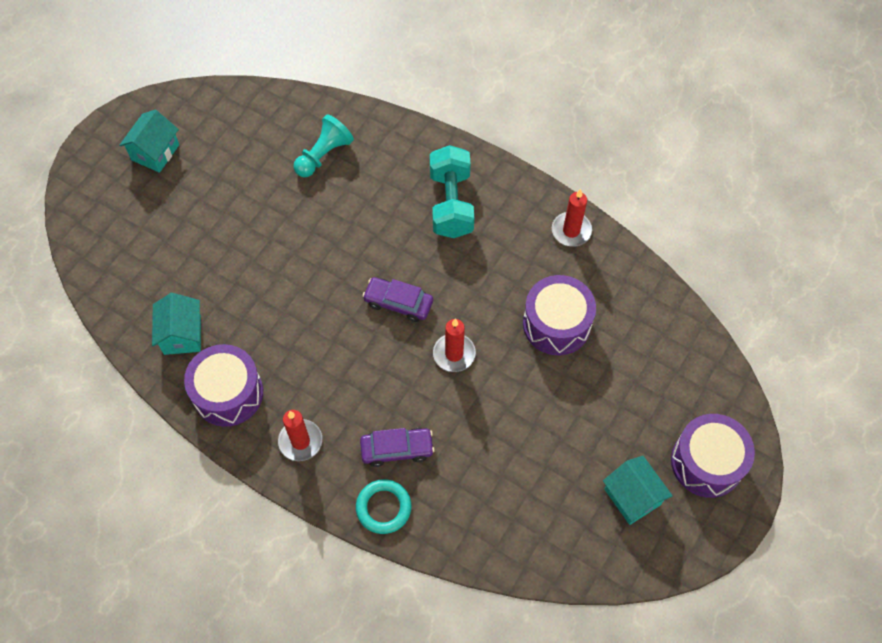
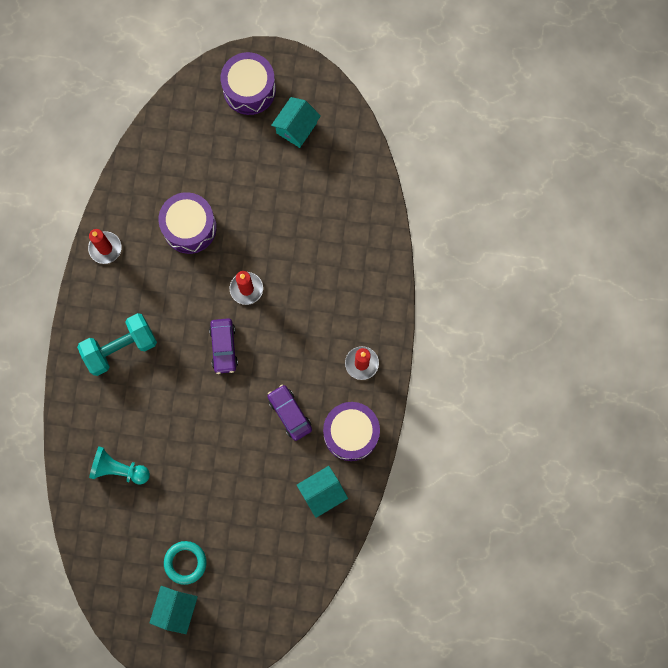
camera: 115 degrees left, 15 degrees up
(155, 152) = (176, 608): turquoise house -> turquoise house turned 75 degrees counterclockwise
(383, 508) = (381, 284): turquoise ring -> turquoise ring (185, 562)
(397, 449) = (336, 295): purple car -> purple car (290, 413)

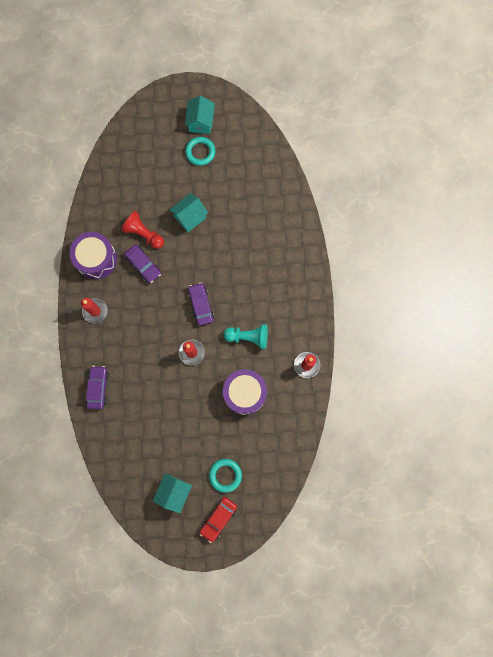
camera: 170 degrees right, 0 degrees up
(118, 469) = (260, 206): turquoise pawn -> turquoise pawn (248, 337)
(120, 348) = (278, 291): turquoise dumbbell -> none
(232, 136) = (225, 475): none -> turquoise ring
(249, 89) = (218, 518): purple drum -> red car
(282, 457) = (144, 234): none -> red pawn
(322, 492) = (111, 214): turquoise house -> turquoise house (190, 217)
(371, 265) = (98, 388): none -> purple car

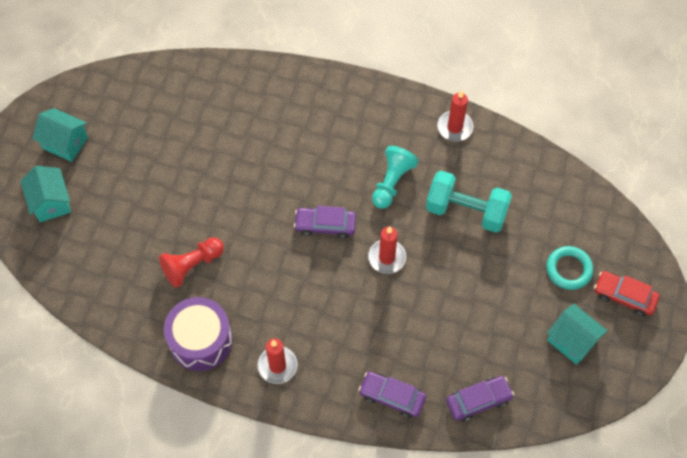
camera: 70 degrees left, 15 degrees down
(143, 265) = (238, 280): purple car -> purple car (478, 401)
(190, 217) = (195, 199): turquoise house -> turquoise house (51, 202)
(200, 152) = (108, 157): turquoise ring -> none
(218, 518) = (624, 296): red car -> red car turned 150 degrees clockwise
(244, 393) = (466, 211): purple drum -> turquoise dumbbell

